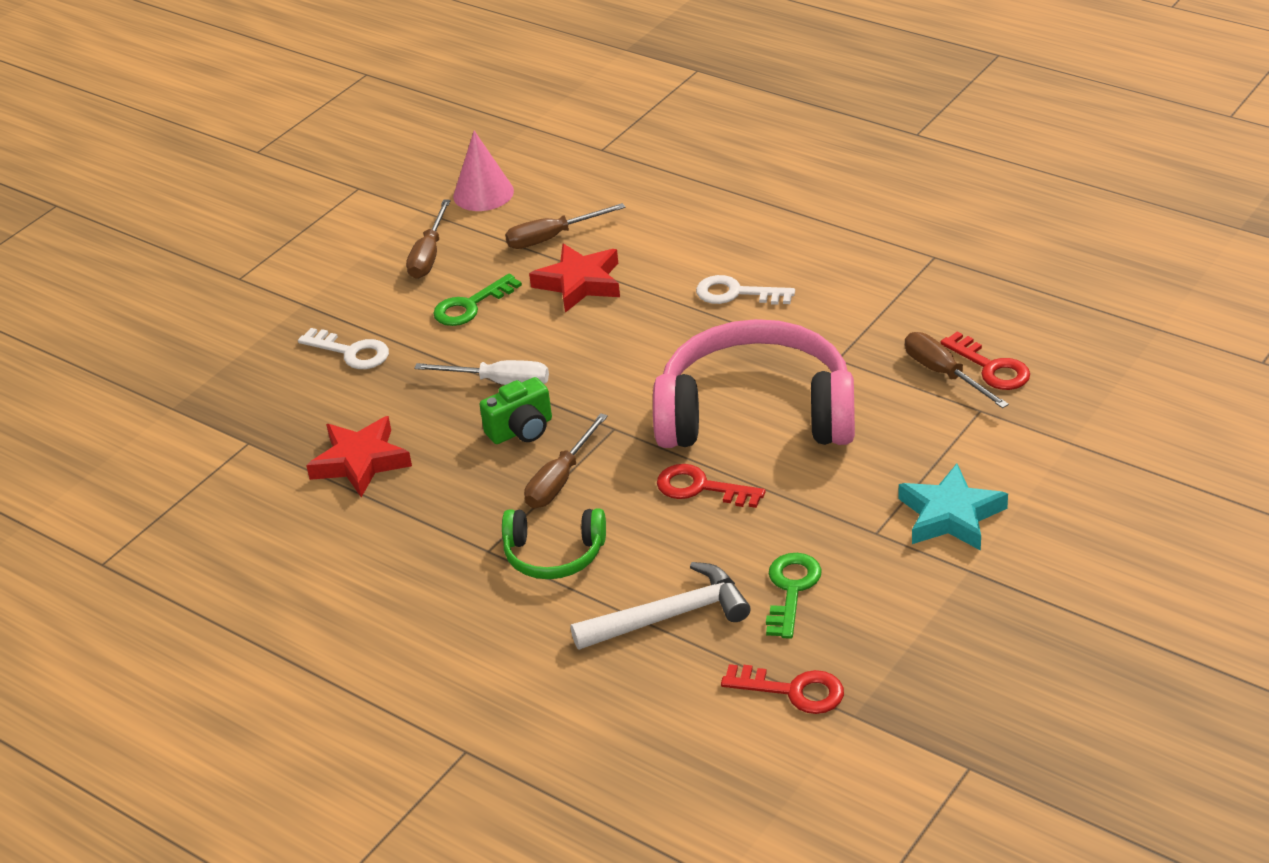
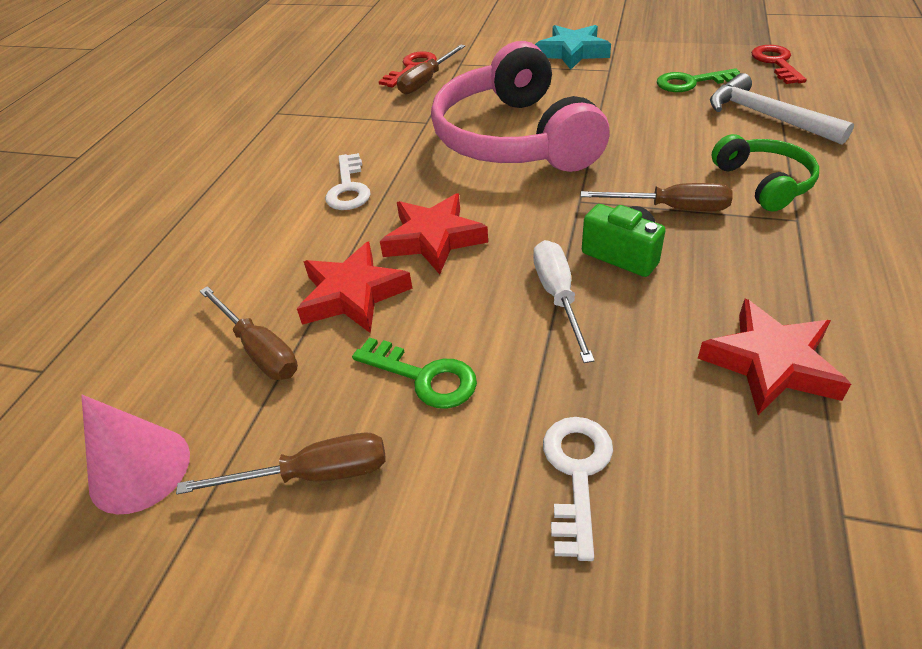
camera: 110 degrees left, 5 degrees up
(619, 332) = (434, 239): none -> red star
(701, 488) = (621, 139): red key -> none

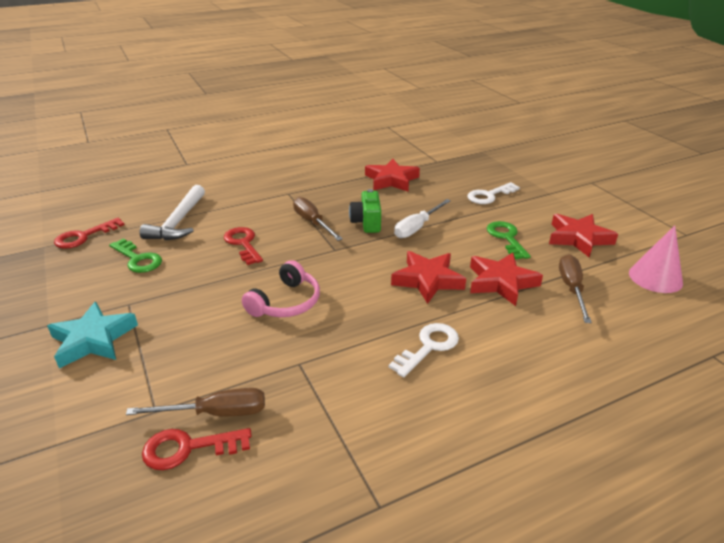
camera: 135 degrees left, 10 degrees down
(313, 475) = (578, 238): brown screwdriver -> red star
(514, 138) = (286, 302): pink headphones -> pink headphones, size x0.49
(663, 144) = (243, 244): none -> red key
(764, 183) = (262, 206): green headphones -> none

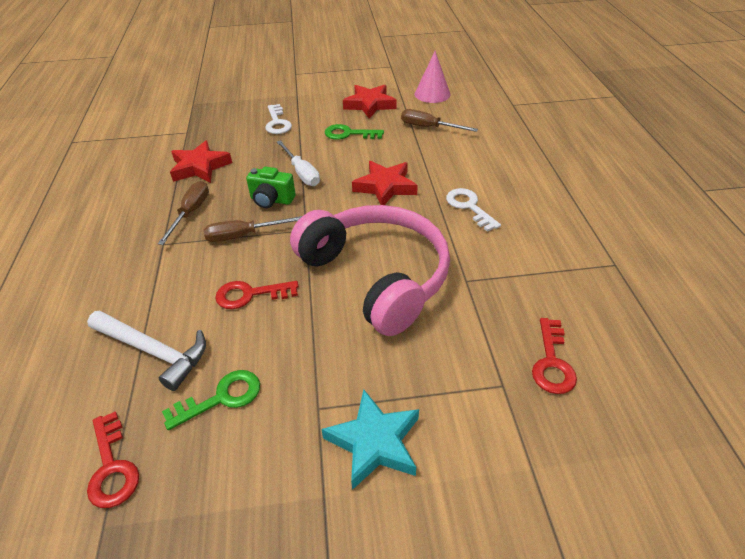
camera: 70 degrees left, 10 degrees up
(216, 413) = (514, 341): brown screwdriver -> brown screwdriver (191, 213)
(286, 302) = (377, 276): pink headphones -> pink headphones, size x2.05
(501, 282) = (406, 153): red star -> none

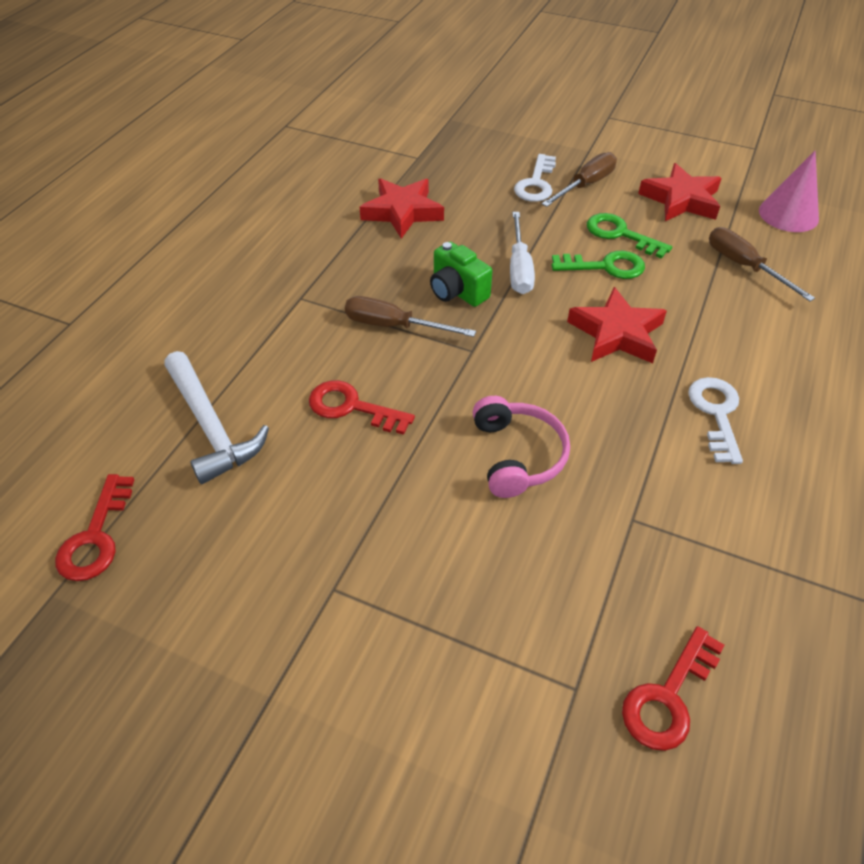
camera: 30 degrees right, 5 degrees up
(191, 213) = (354, 270): brown screwdriver -> brown screwdriver (586, 185)
(221, 398) = (242, 518): green key -> green key (605, 266)
(374, 442) = (366, 668): turquoise star -> none
(377, 276) = (518, 455): pink headphones -> pink headphones, size x0.49

